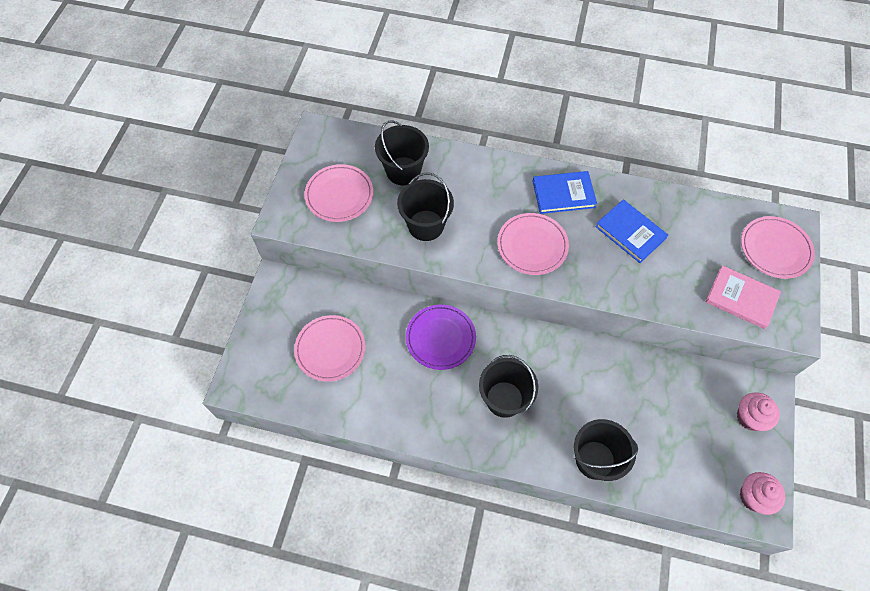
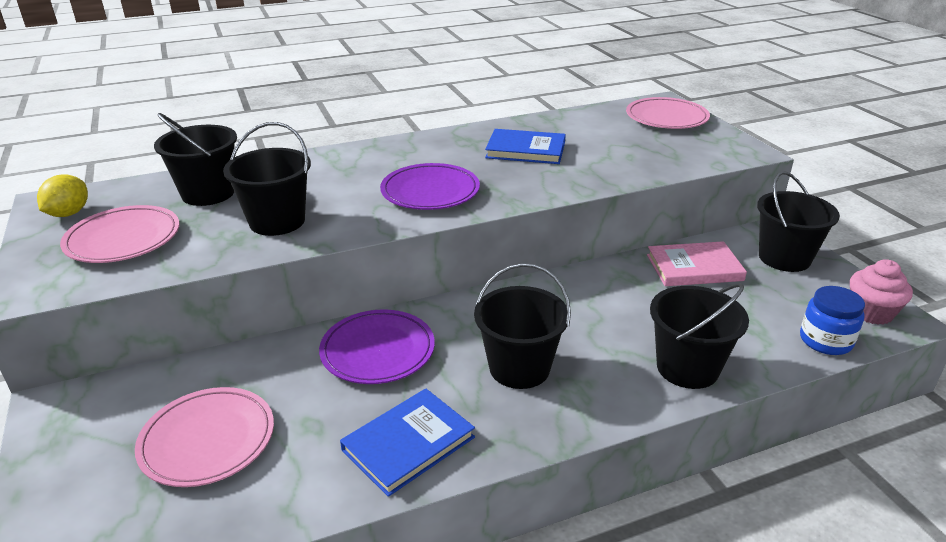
camera: 35 degrees left, 30 degrees down
(322, 150) = (69, 213): none -> yellow lemon
(532, 246) = (430, 191): pink plate -> purple plate
(563, 194) = (427, 150): blue book -> blue book (408, 443)
(698, 496) = (825, 340): none -> blue jar
(741, 298) = (680, 151): pink book -> pink book (694, 268)
(750, 417) = (784, 258): pink cupcake -> black bucket

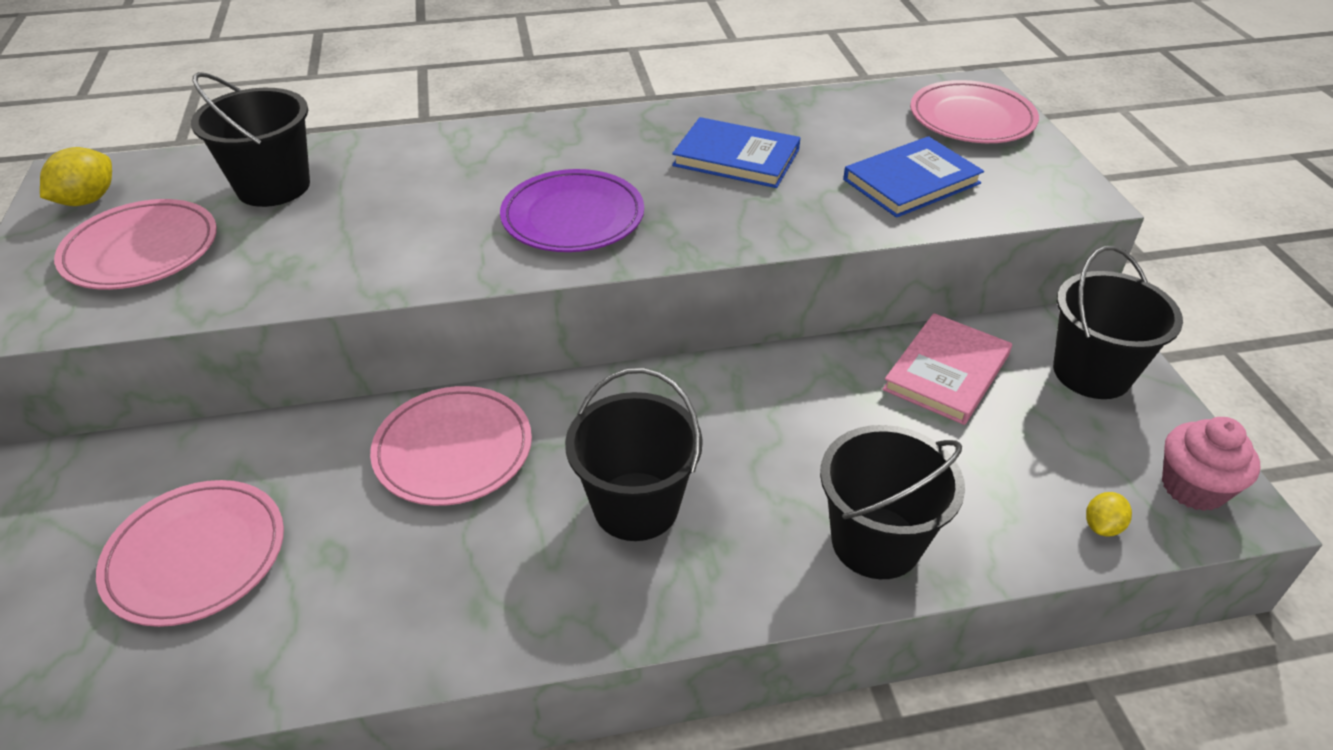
camera: 10 degrees right, 10 degrees up
(277, 221) = (347, 245): black bucket -> none
(378, 351) = (453, 450): purple plate -> pink plate
(408, 443) = (448, 604): blue book -> blue book (911, 181)
(694, 268) = (946, 372): pink book -> pink book turned 60 degrees counterclockwise
(825, 340) = (1102, 526): blue jar -> yellow lemon

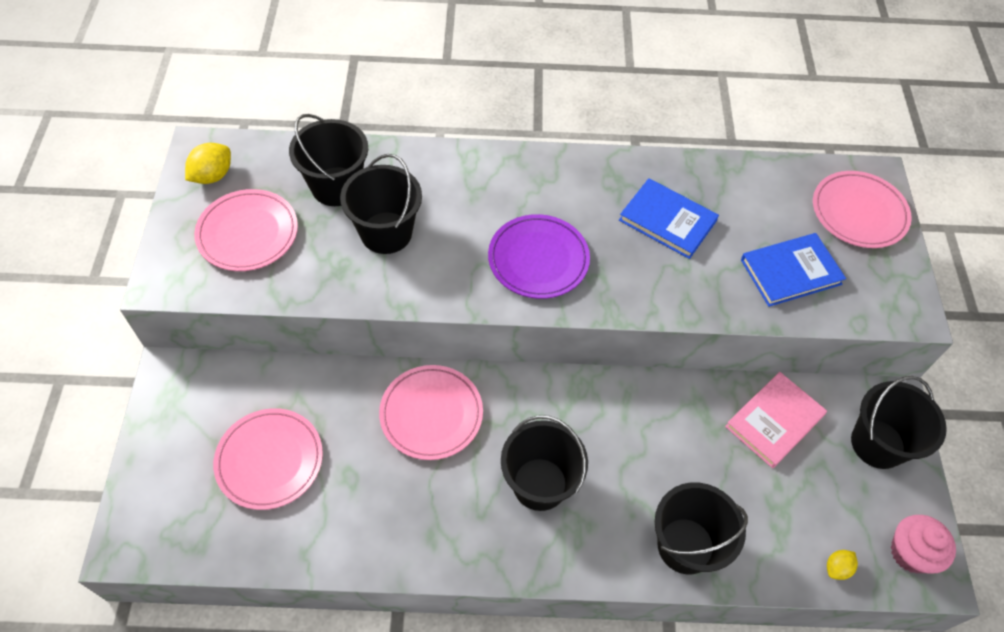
camera: 10 degrees right, 15 degrees up
(350, 221) = (386, 233): none -> black bucket

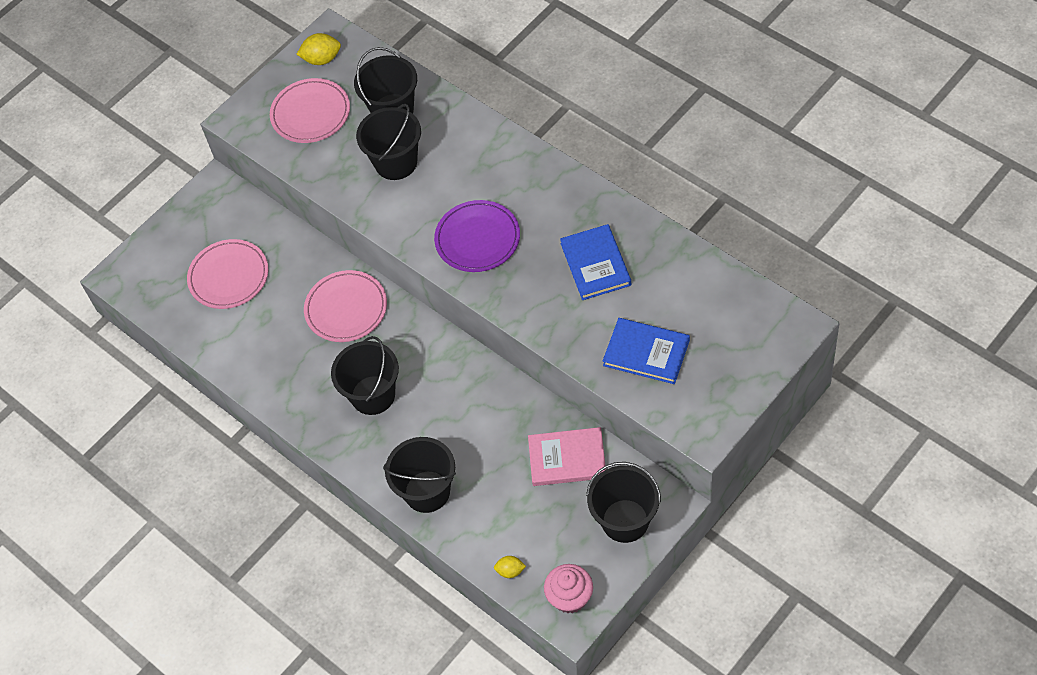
camera: 50 degrees right, 0 degrees up
(859, 212) = (749, 343): pink plate -> none

